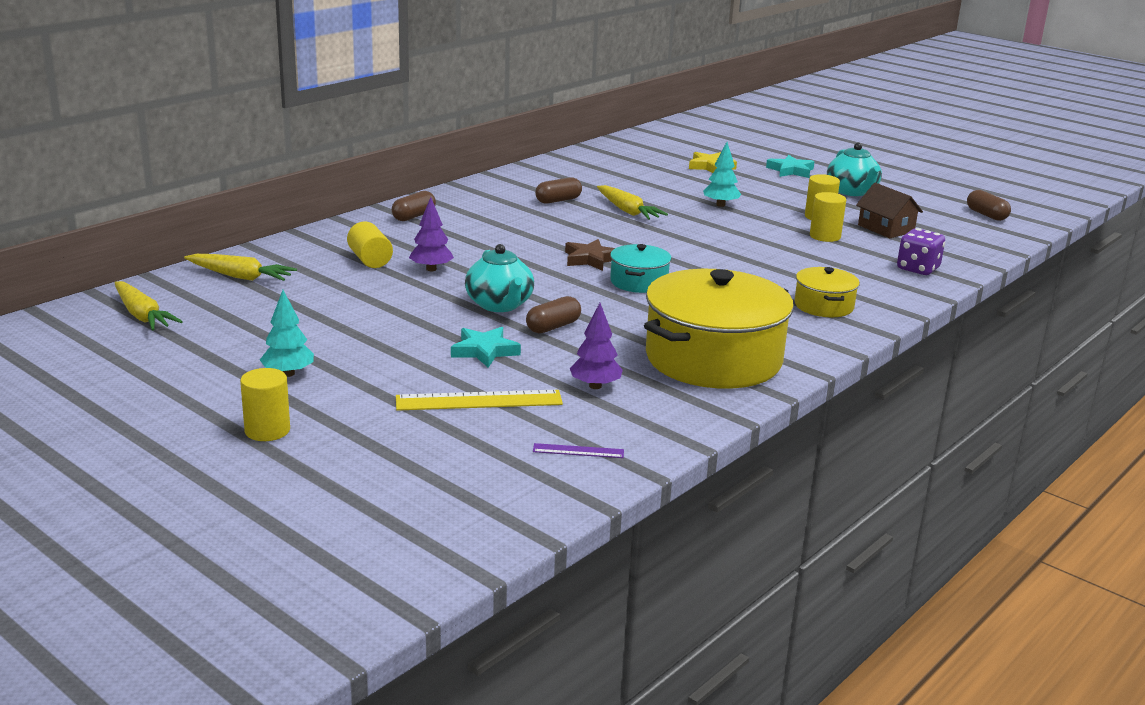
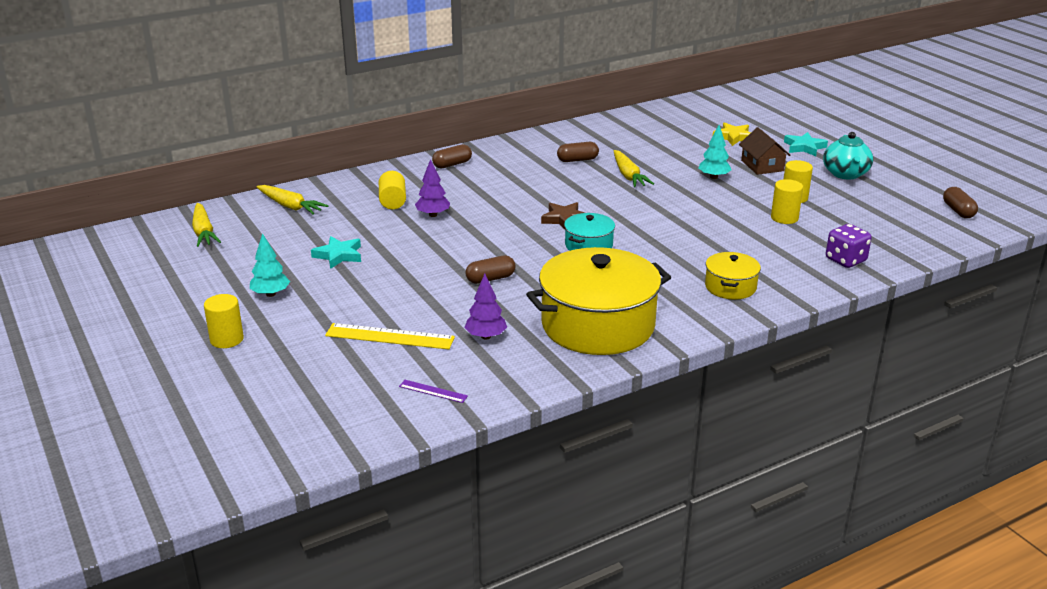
camera: 20 degrees right, 5 degrees up
(484, 351) = (423, 294): turquoise star -> turquoise star (338, 255)
(500, 305) = (463, 254): turquoise teapot -> none
(886, 228) = (848, 215): brown house -> brown house (762, 166)

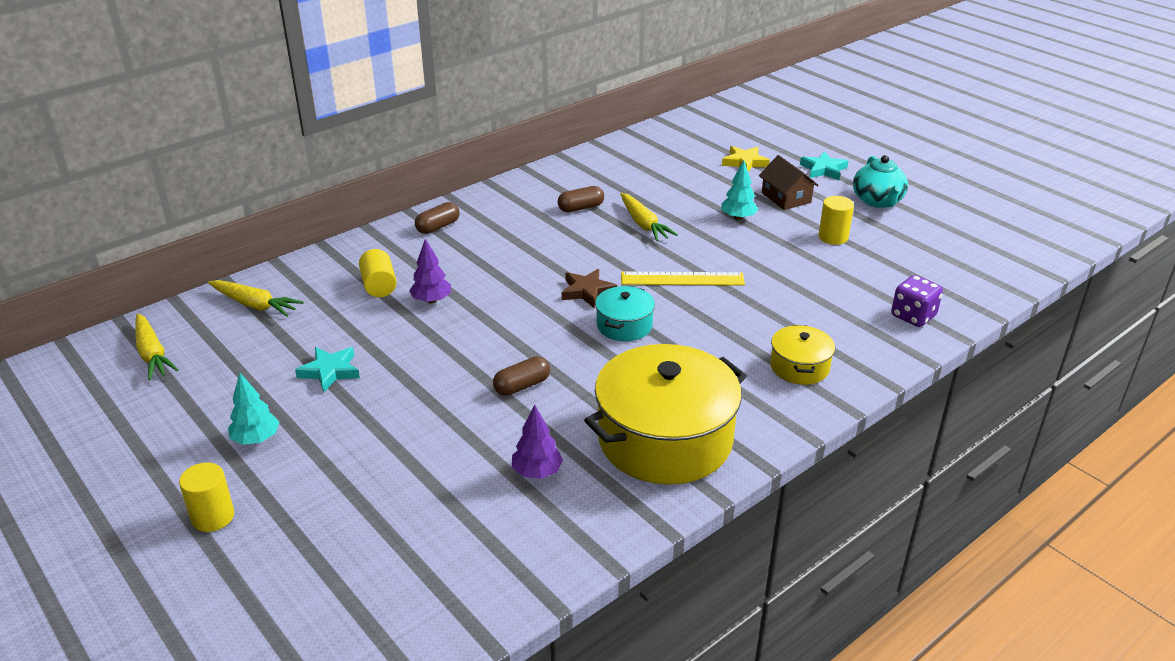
camera: 10 degrees left, 5 degrees up
(390, 336) = (420, 487): yellow ruler -> yellow ruler (682, 279)
(433, 391) = (492, 565): purple ruler -> none
(784, 218) = (830, 265): yellow cylinder -> none
(958, 211) = (1009, 238): brown capsule -> none

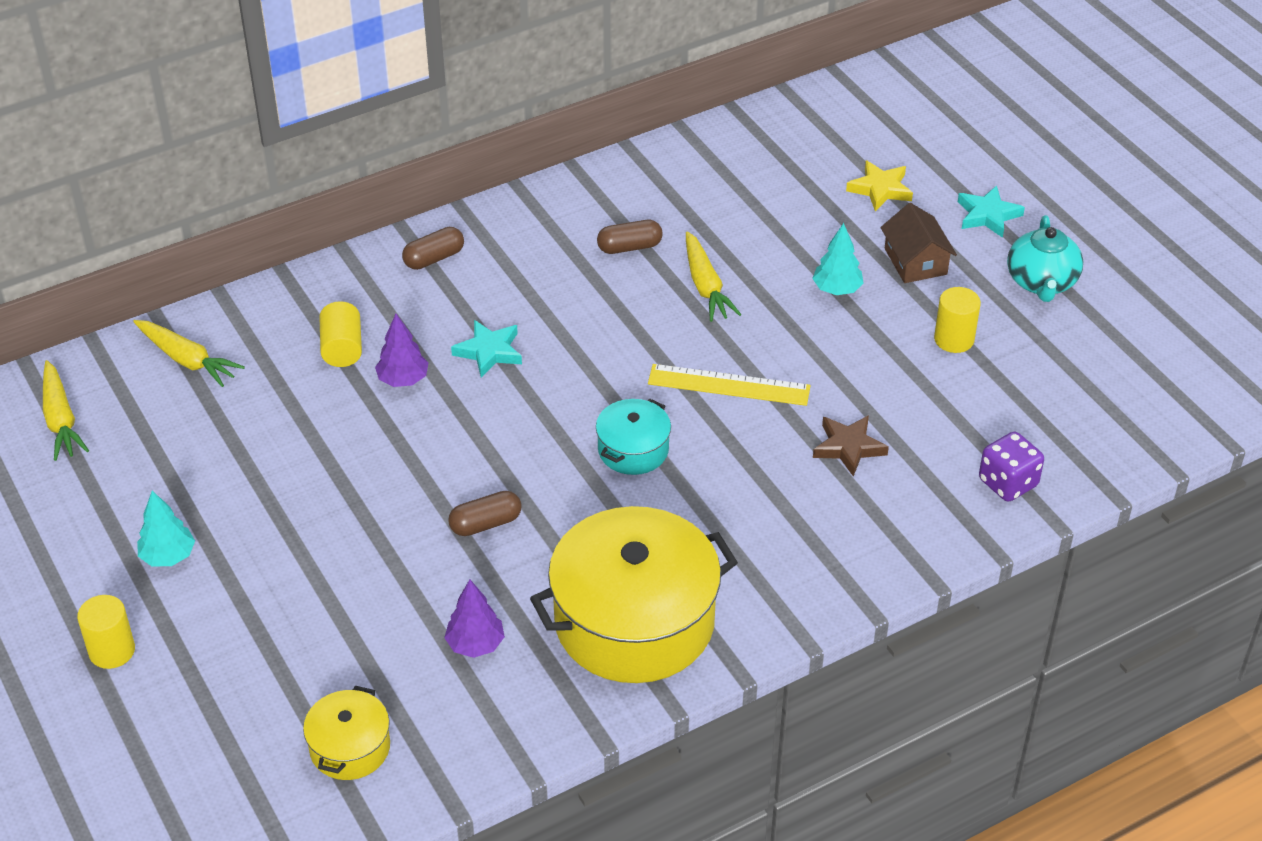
camera: 10 degrees right, 10 degrees up
(330, 371) = (263, 472): turquoise star -> turquoise star (489, 351)
(587, 291) = (601, 390): brown star -> brown star (848, 447)
(799, 367) = (832, 541): yellow pot -> yellow pot (350, 748)

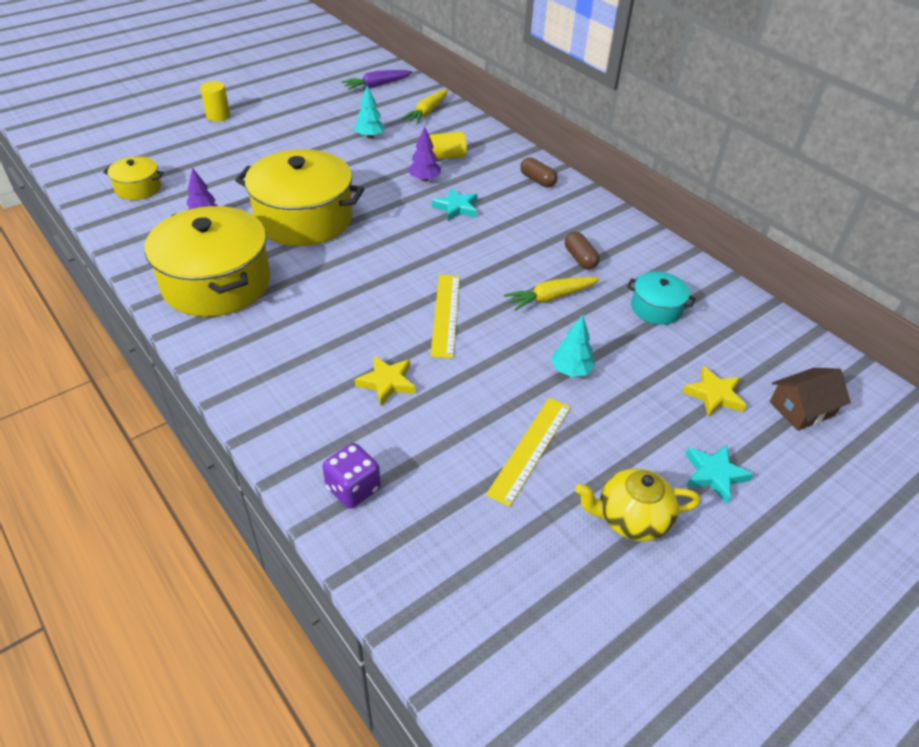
camera: 80 degrees right, 0 degrees up
(61, 419) = (377, 85): yellow carrot -> purple carrot
(168, 556) = (281, 123): turquoise tree -> turquoise tree (370, 136)
(485, 523) = (304, 218): brown capsule -> yellow pot
(633, 450) = (373, 273): turquoise pot -> turquoise pot (656, 308)
(848, 447) = (387, 382): brown star -> yellow star
(915, 261) = (625, 421): brown house -> brown house (801, 409)
(954, 339) = (530, 449): yellow cylinder -> yellow ruler
(1041, 282) = (631, 518): turquoise teapot -> yellow teapot

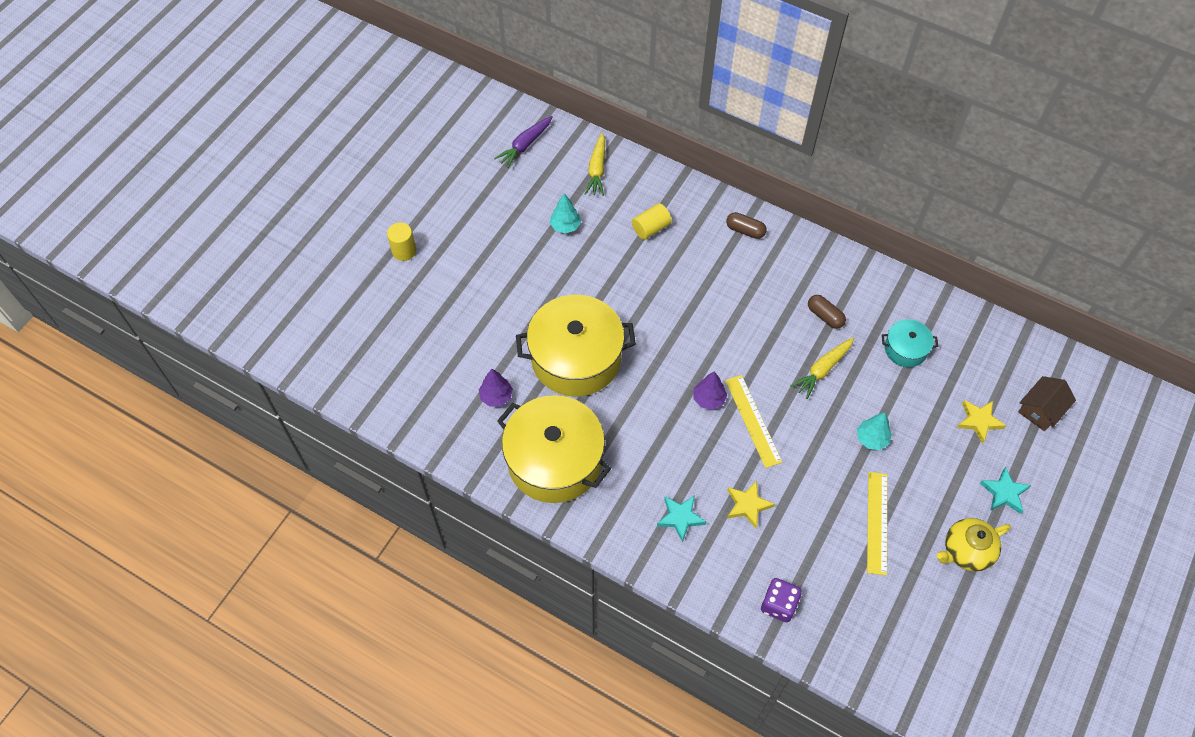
camera: 20 degrees left, 15 degrees up
(138, 188) = (404, 378): yellow pot -> none
(424, 179) = (648, 267): purple tree -> purple tree (708, 399)
(456, 208) = (695, 293): turquoise star -> turquoise star (680, 518)

